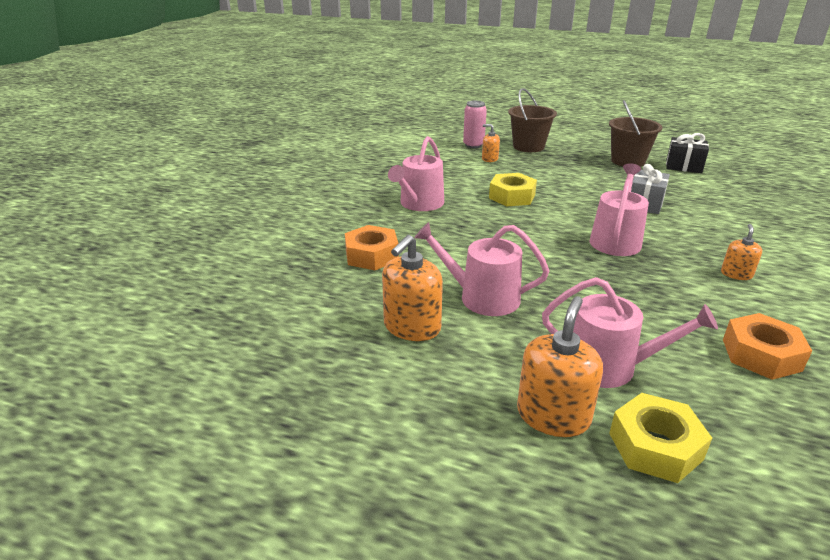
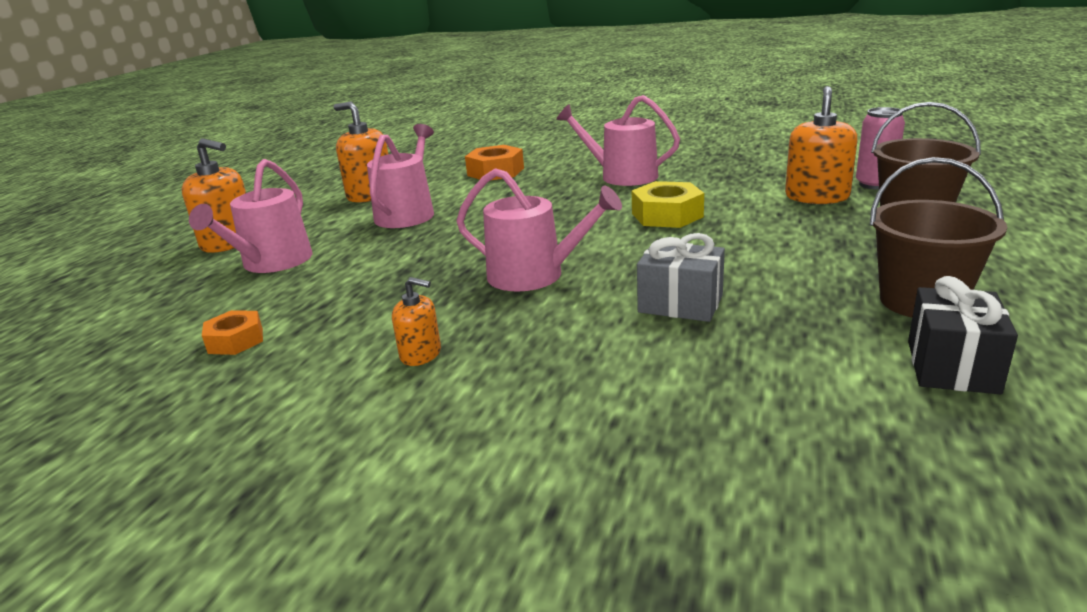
camera: 90 degrees right, 5 degrees down
(489, 159) = (817, 197): orange soap dispenser -> orange soap dispenser, size x1.78
(655, 446) = (166, 275): yellow nut -> none
(761, 355) = (235, 340): orange nut -> orange nut, size x0.64

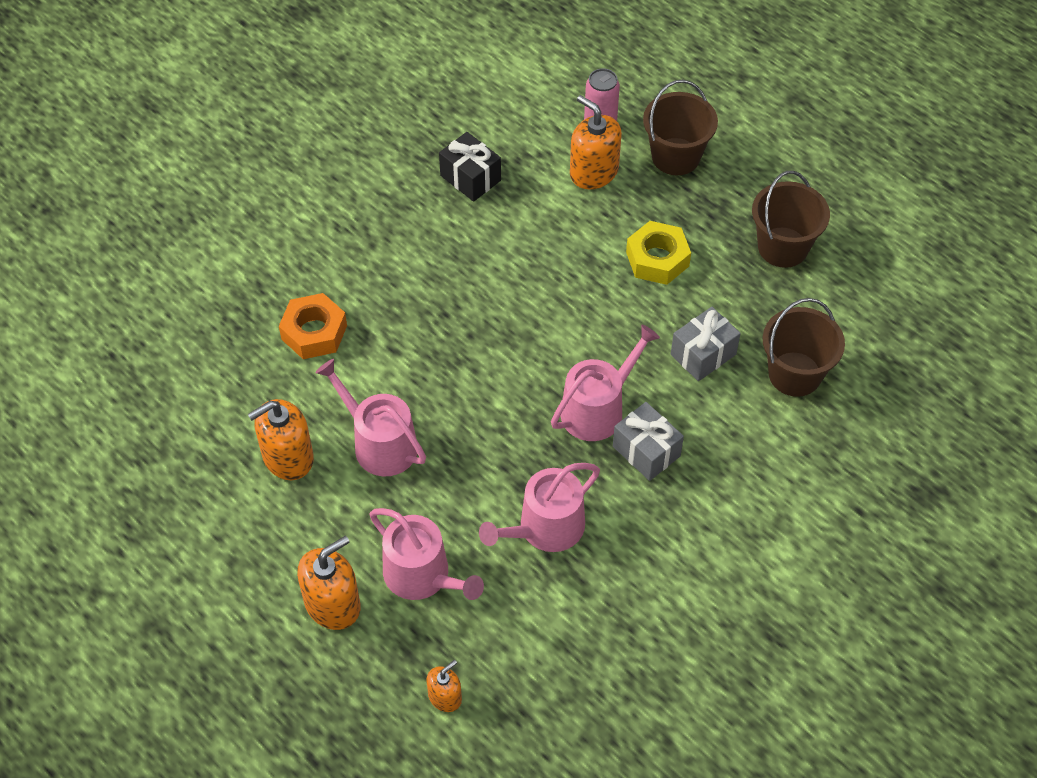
camera: 65 degrees left, 30 degrees up
(235, 340) = (571, 622): orange nut -> none
(421, 354) = (672, 516): orange soap dispenser -> orange soap dispenser (445, 697)
(504, 313) = (646, 451): none -> grey gift
(622, 176) = (427, 251): pink watering can -> pink watering can (545, 528)
(667, 215) = (550, 276): yellow nut -> yellow nut (657, 259)
(738, 369) = (794, 374): none -> brown bucket
(952, 366) = (849, 289): black gift -> black gift (470, 178)

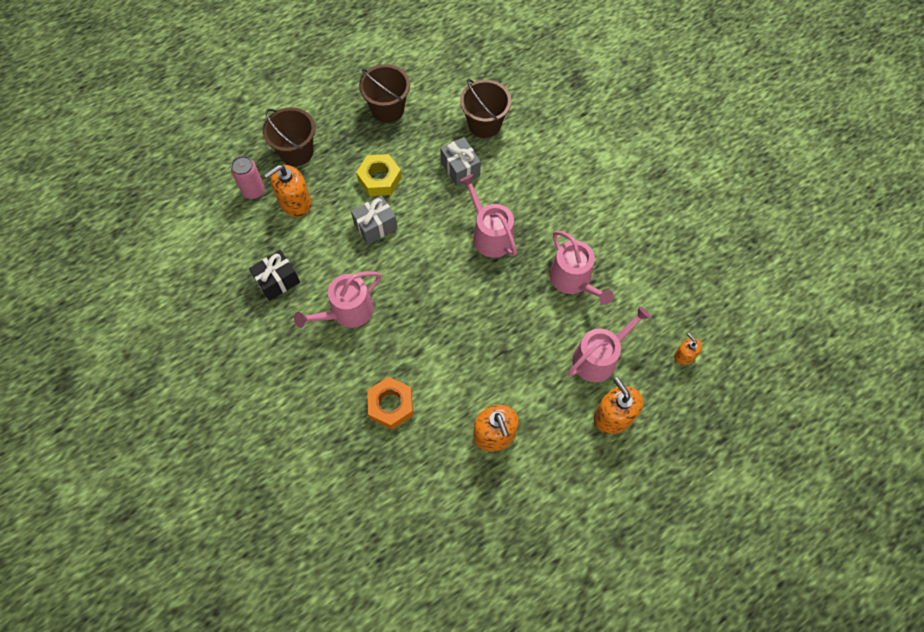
camera: 80 degrees left, 10 degrees up
(379, 443) = (493, 371): pink watering can -> pink watering can (347, 312)
(646, 451) = (526, 213): grey gift -> grey gift (375, 226)

